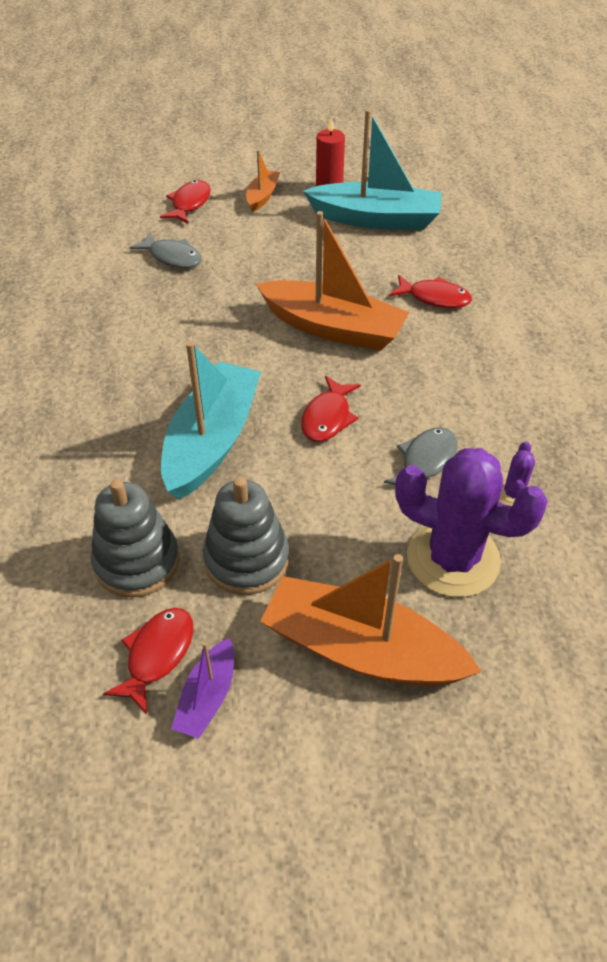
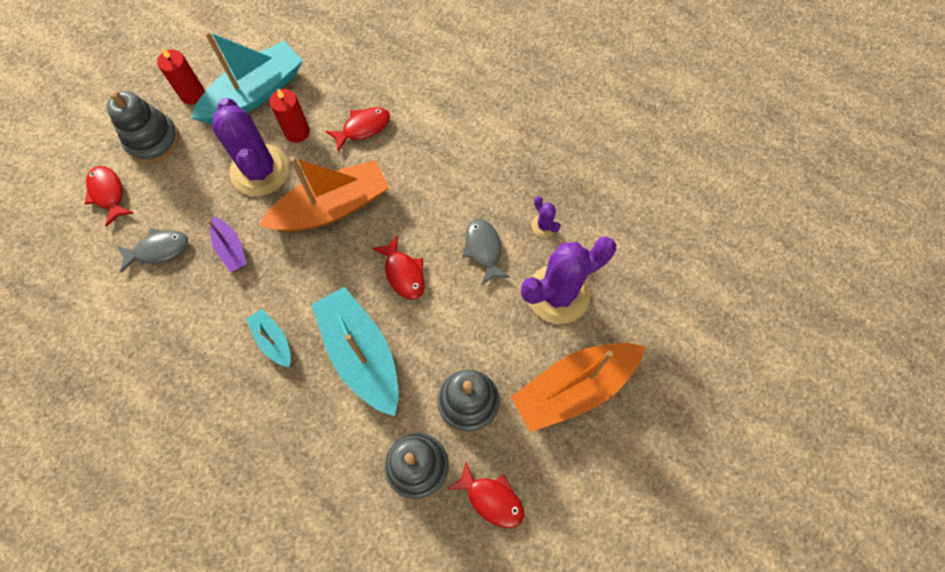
camera: 50 degrees left, 20 degrees up
(157, 655) = (491, 499): red fish -> red fish turned 150 degrees clockwise
(163, 373) = (273, 340): none -> turquoise boat
(207, 697) = (539, 490): purple boat -> purple boat (230, 249)
(262, 196) = (153, 140): orange boat -> grey stacking toy
(311, 265) = (260, 170): none -> purple cactus
(375, 263) = (297, 132): none -> red candle

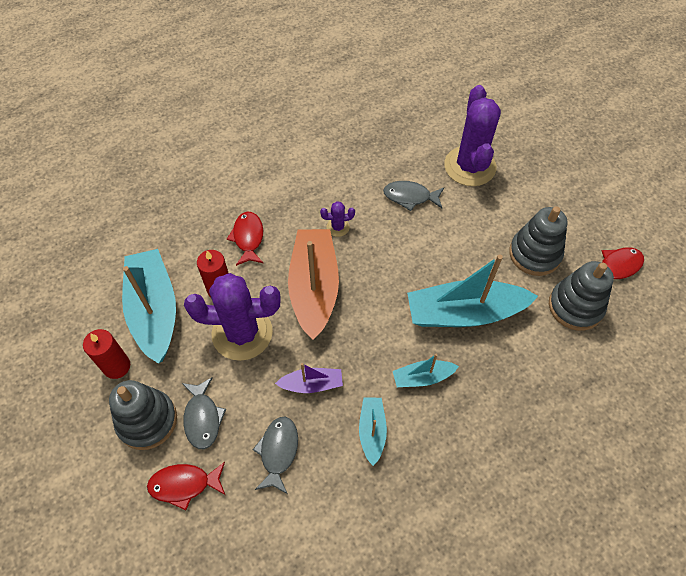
camera: 65 degrees left, 10 degrees down
(169, 179) = (202, 418): none -> grey fish
(203, 317) = (372, 431): none -> turquoise boat
(403, 273) = (404, 257): red fish -> none
(544, 226) = (409, 153): purple cactus -> purple cactus (338, 227)
(574, 388) = (548, 186): orange boat -> none

